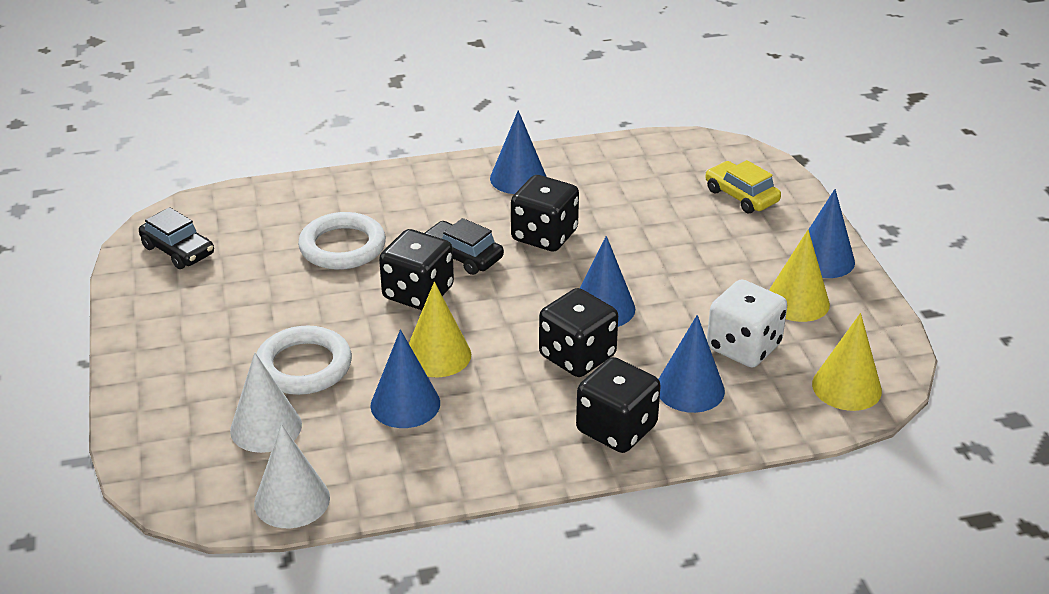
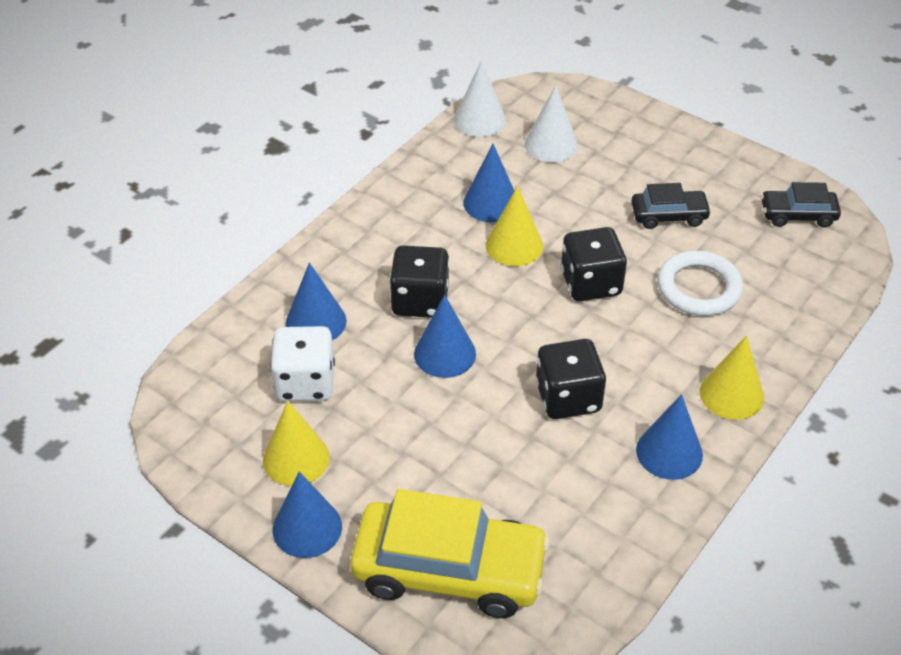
camera: 140 degrees right, 10 degrees up
(304, 366) = (586, 189): white ring -> none
(462, 256) = (603, 335): black car -> black car (669, 215)
(616, 429) = (339, 263): black dice -> none
(741, 196) = (449, 570): yellow car -> yellow car, size x1.96
(846, 387) = (199, 392): yellow cone -> yellow cone (731, 394)

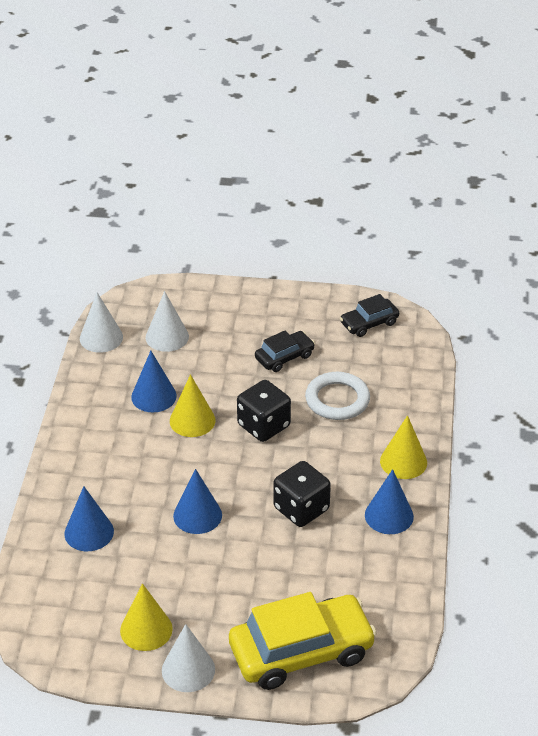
camera: 30 degrees left, 5 degrees down
(305, 383) = (113, 577): white dice -> none
(307, 528) = (188, 670): blue cone -> white cone
(420, 301) = (153, 486): black dice -> none

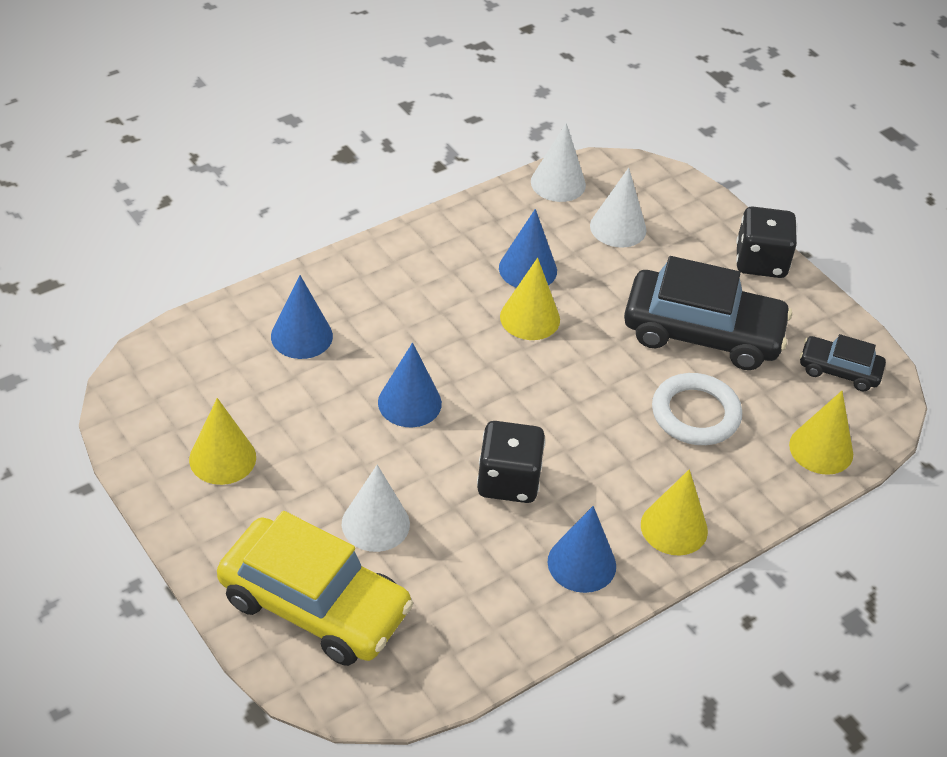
camera: 45 degrees right, 5 degrees up
(188, 670) = (202, 524): white cone -> white cone (375, 523)
(263, 426) = (588, 377): black dice -> black dice (761, 261)
(284, 357) = (702, 333): black car -> black car, size x1.96
(412, 368) = (821, 449): none -> yellow cone

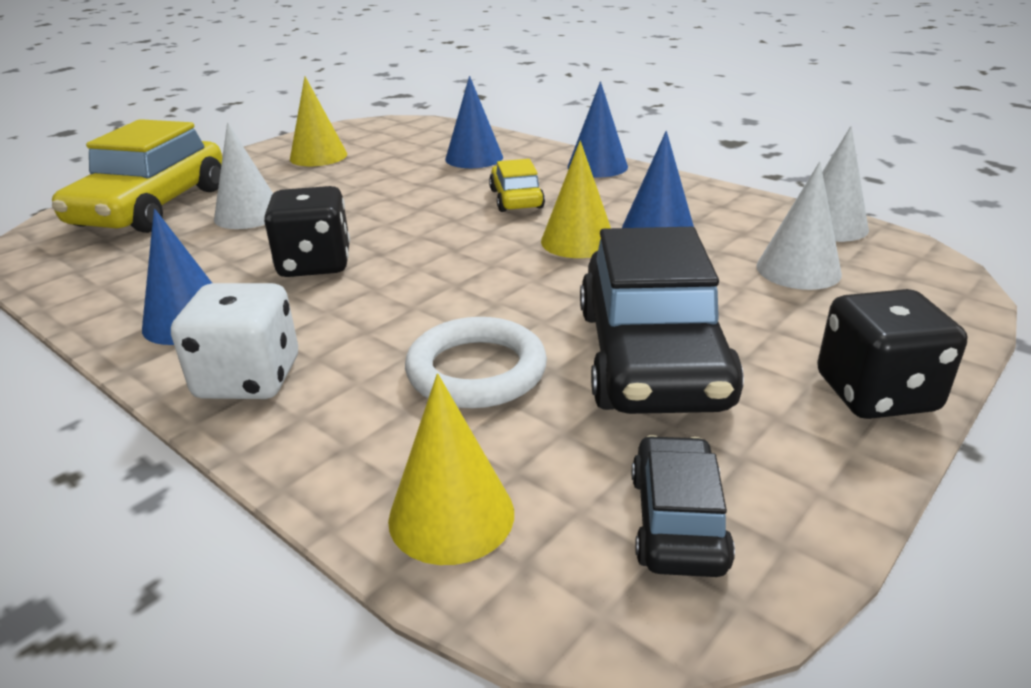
camera: 80 degrees right, 15 degrees down
(409, 403) = (412, 206): blue cone -> blue cone (597, 166)
(426, 331) = (516, 199): none -> yellow car
(674, 527) = (248, 379): yellow cone -> white dice

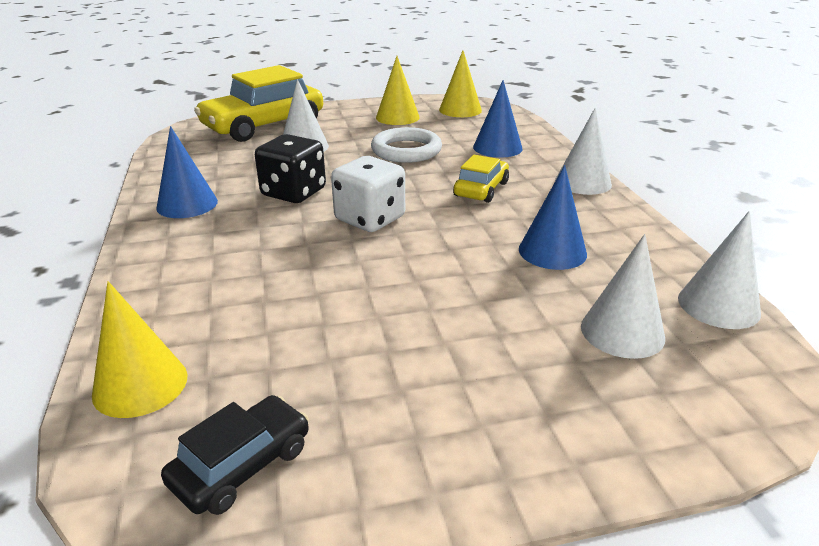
camera: 35 degrees right, 0 degrees up
(248, 379) = (166, 252): white dice -> white dice (370, 219)
(476, 371) = (279, 302): white ring -> white ring (406, 150)
(578, 241) = (477, 238): yellow cone -> yellow cone (460, 110)
(597, 166) = (583, 182): blue cone -> white cone
(651, 357) = (396, 346): black car -> none
(875, 393) = (521, 463): black dice -> none

